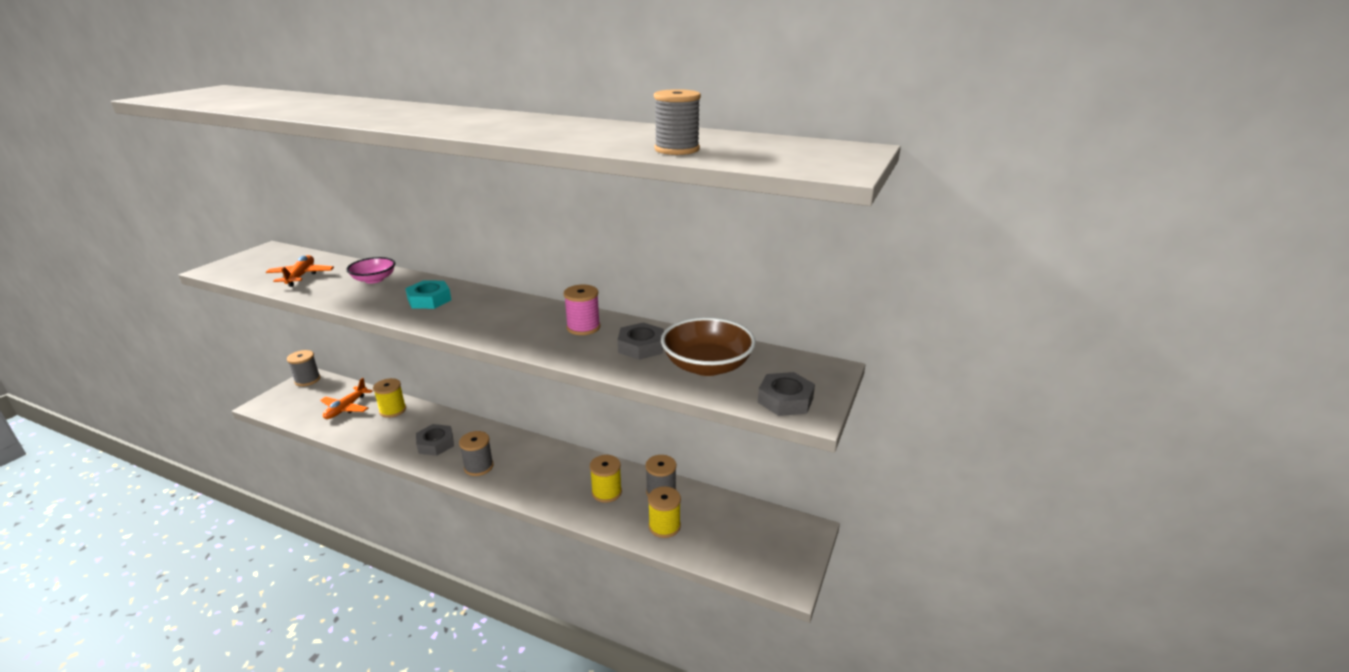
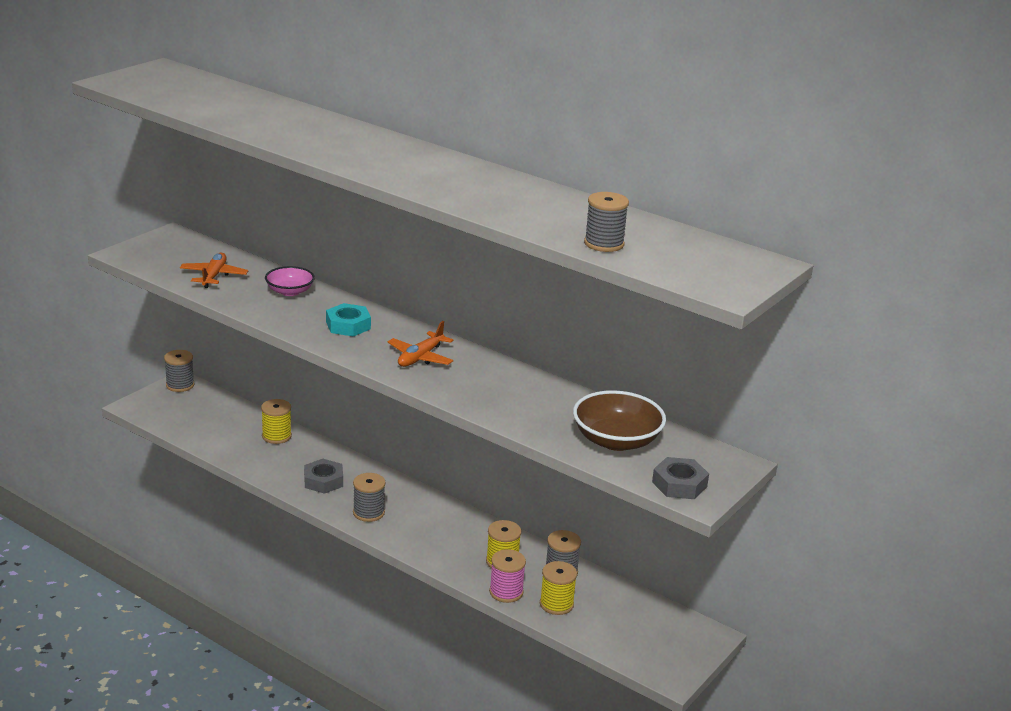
camera: 10 degrees right, 0 degrees up
(346, 408) = (225, 425): orange plane -> orange plane (420, 357)
(583, 327) = (503, 381): pink spool -> pink spool (506, 592)
(641, 347) = (556, 411): grey nut -> none

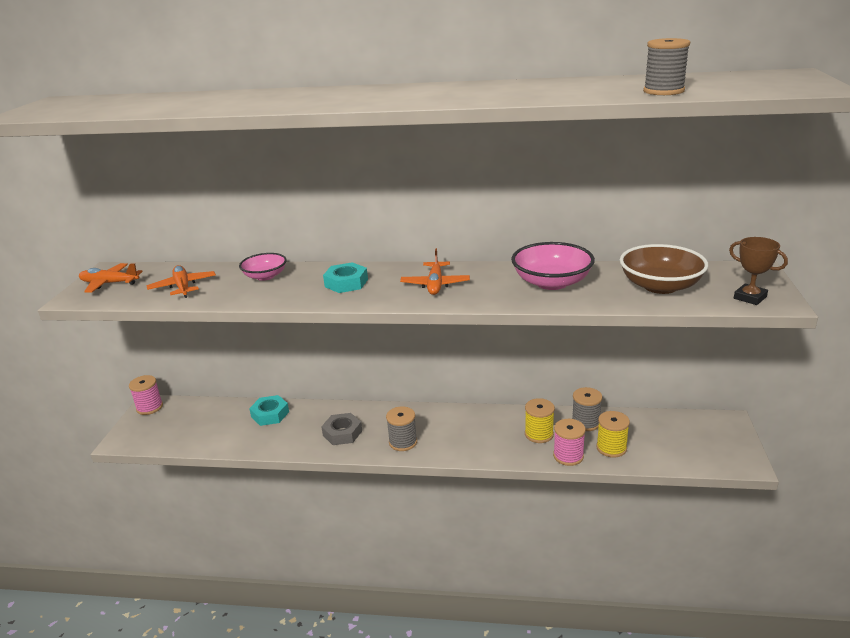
camera: 25 degrees left, 0 degrees up
(161, 249) = (109, 283): none -> orange plane
(180, 385) = (149, 407): grey spool -> pink spool
(276, 436) = (270, 414): yellow spool -> turquoise nut
(524, 397) = (551, 282): none -> pink bowl
(679, 484) = (750, 297): grey nut -> brown trophy

